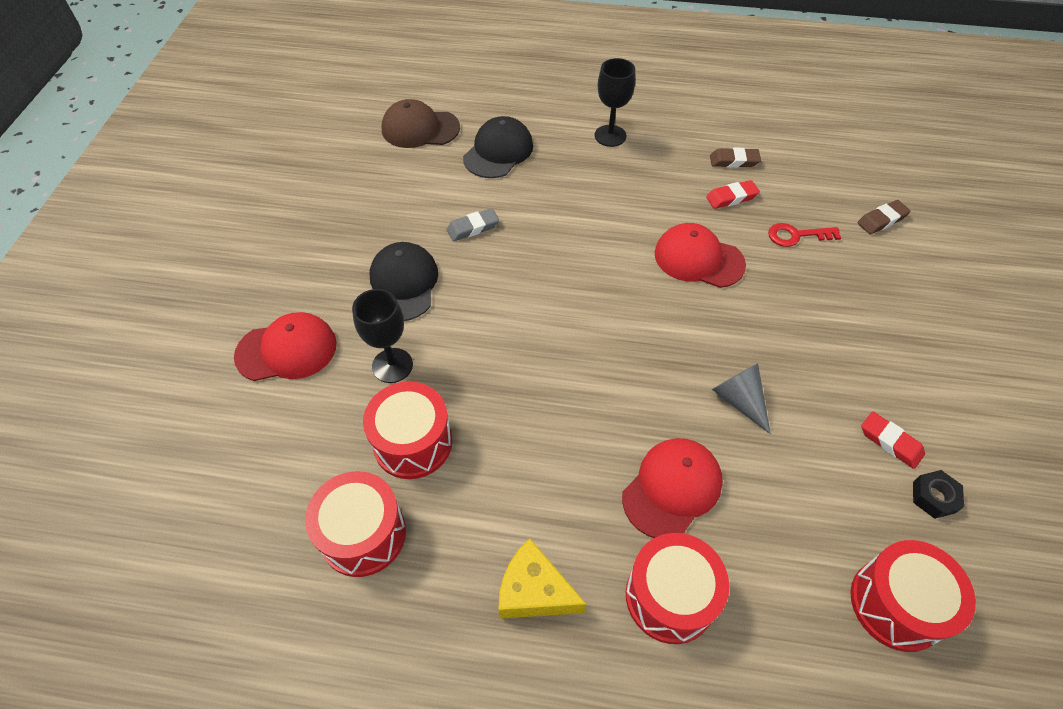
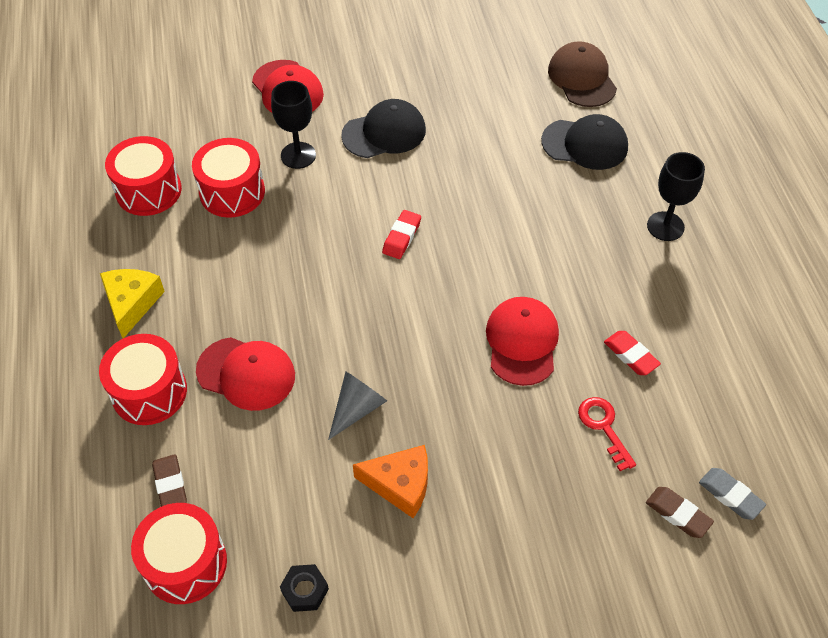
camera: 70 degrees right, 0 degrees up
(473, 228) = (472, 157): grey eraser -> grey eraser (730, 495)
(734, 161) = (693, 347): brown eraser -> brown eraser (170, 484)
(829, 389) = (400, 484): none -> orange cheese
(890, 442) = (355, 546): red eraser -> red eraser (401, 237)

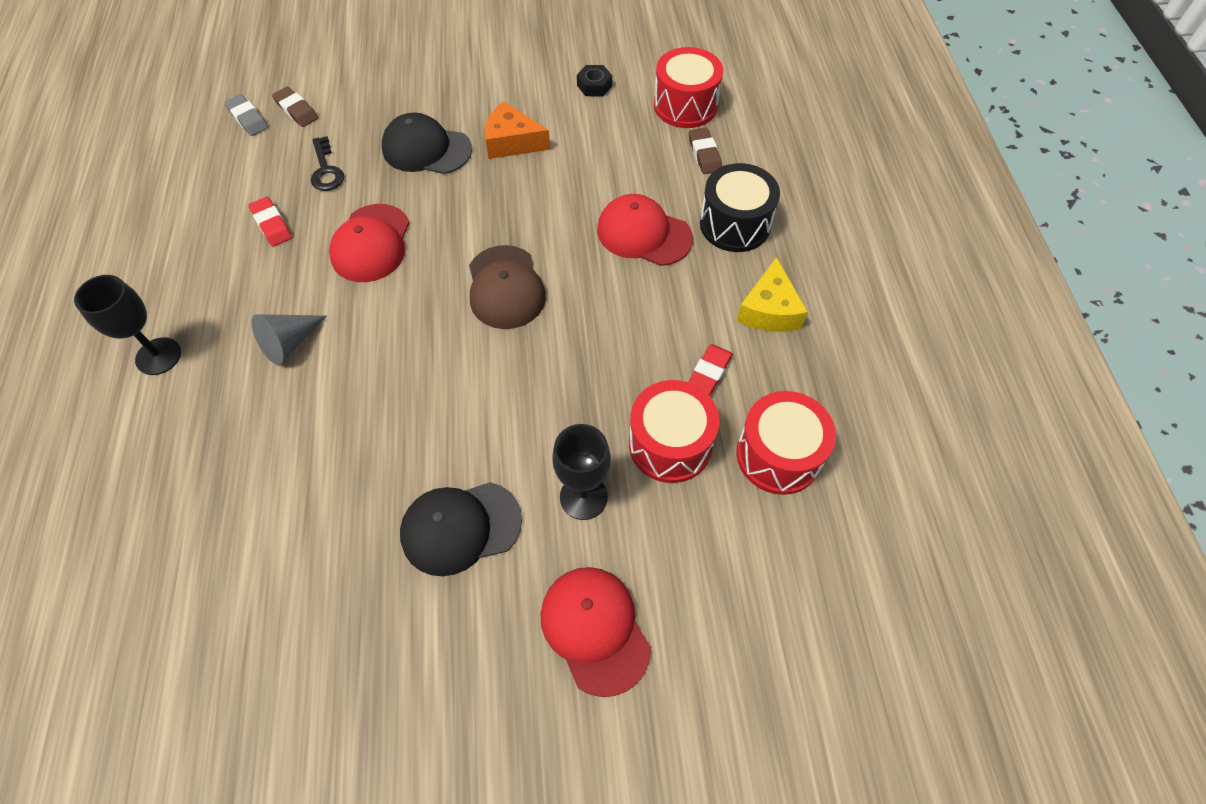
camera: 175 degrees left, 5 degrees up
(149, 392) = (735, 224): red drum -> black drum
(357, 408) = (541, 198): grey cone -> grey cone (290, 343)
(401, 237) = (467, 365): red eraser -> red eraser (709, 372)
(582, 78) = (136, 614): brown cap -> brown cap (505, 287)
(585, 144) = (193, 484): black cap -> black cap (426, 149)
(604, 427) = (326, 170): red key -> black key

